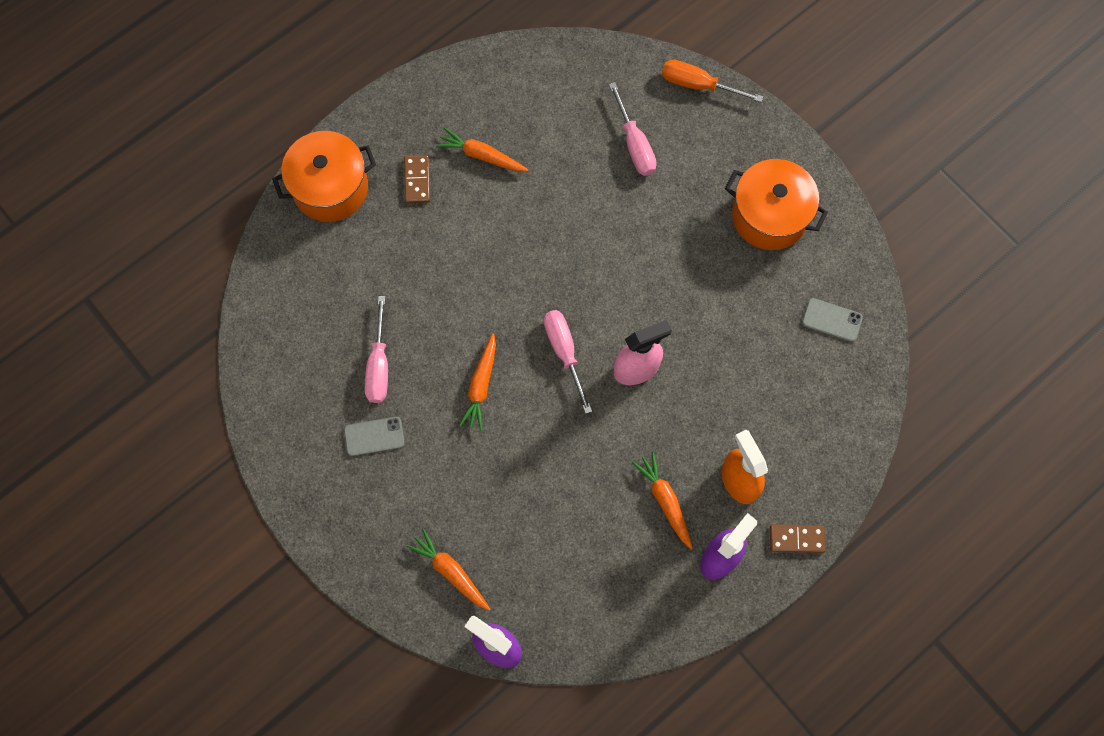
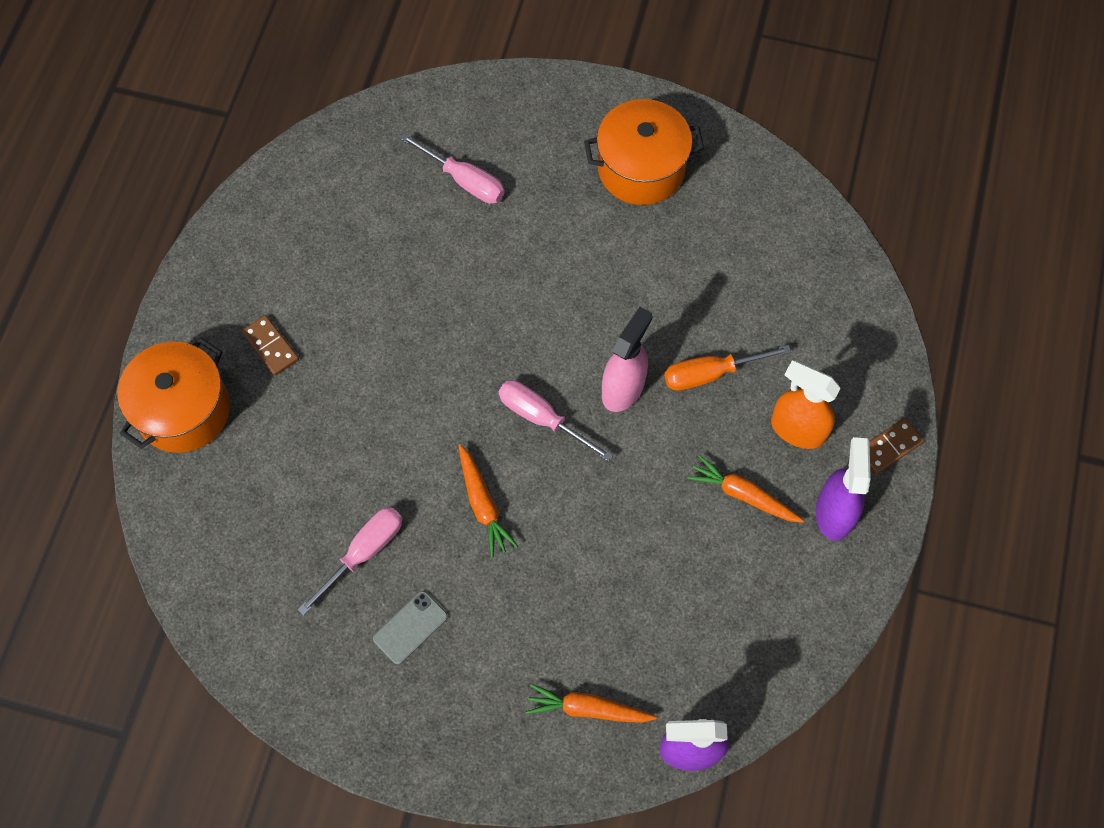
camera: 35 degrees left, 5 degrees down
(379, 365) = (363, 553): pink screwdriver -> pink screwdriver turned 105 degrees counterclockwise
(481, 155) = (320, 282): orange carrot -> none
(698, 85) = (485, 90): orange screwdriver -> orange screwdriver (710, 373)
(832, 320) = (768, 227): grey phone -> none

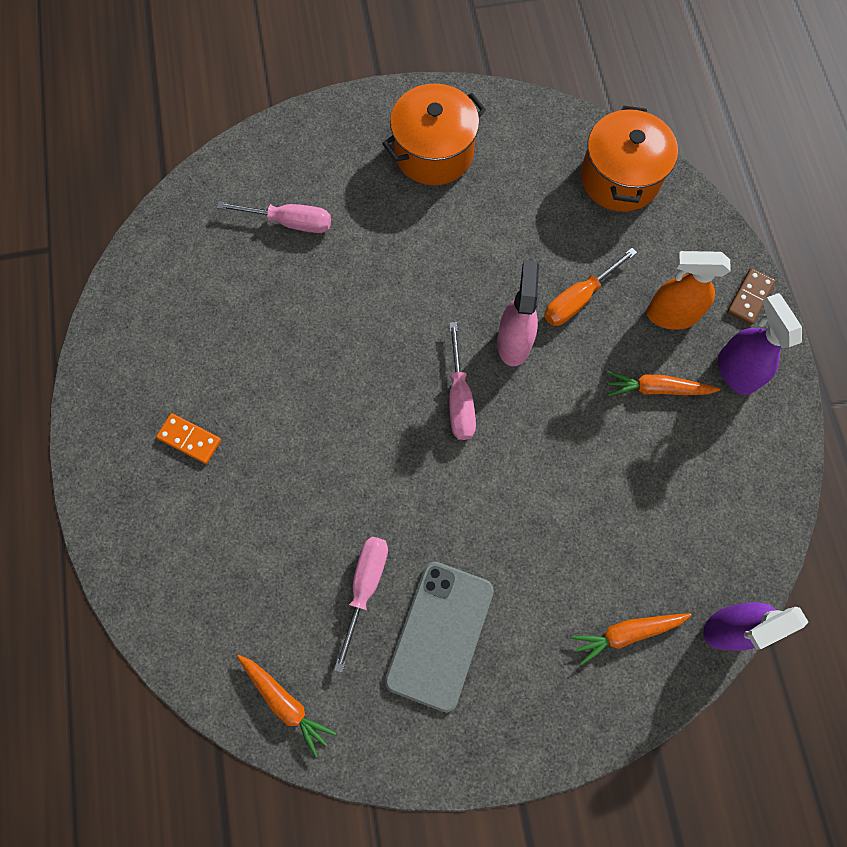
camera: 25 degrees left, 5 degrees up
(183, 410) = (137, 532): orange pot -> orange pot (620, 178)
(271, 346) = (190, 439): brown domino -> orange domino
(410, 627) = (440, 635): grey phone -> grey phone, size x1.93
(483, 504) = (447, 495): orange carrot -> orange carrot (285, 702)
(542, 418) = (459, 398): pink screwdriver -> pink screwdriver turned 105 degrees counterclockwise

